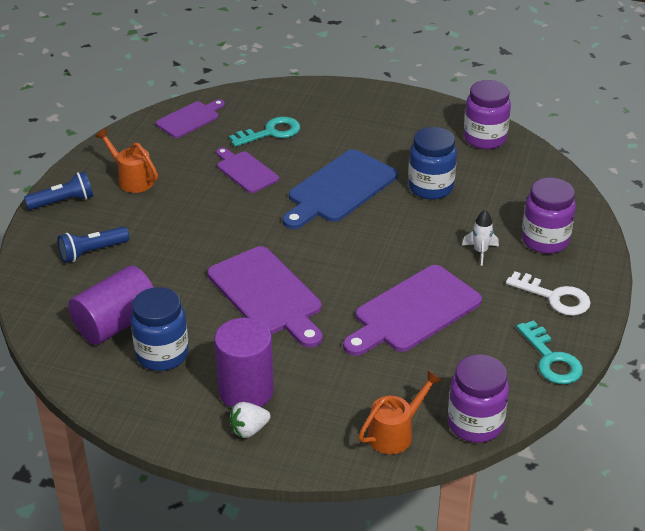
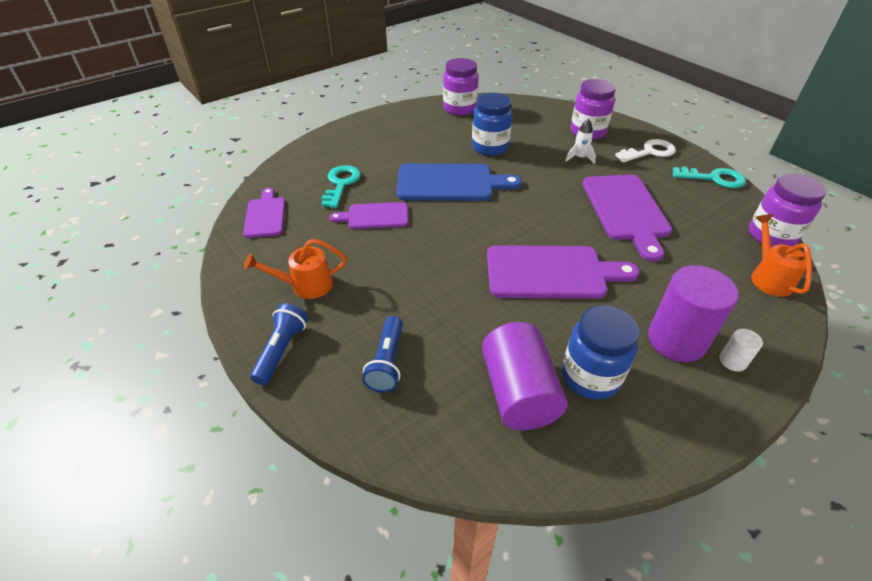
camera: 55 degrees left, 5 degrees up
(249, 430) = (732, 361): white strawberry -> white cylinder
(339, 189) = (450, 183): blue cutting board -> blue cutting board turned 75 degrees counterclockwise

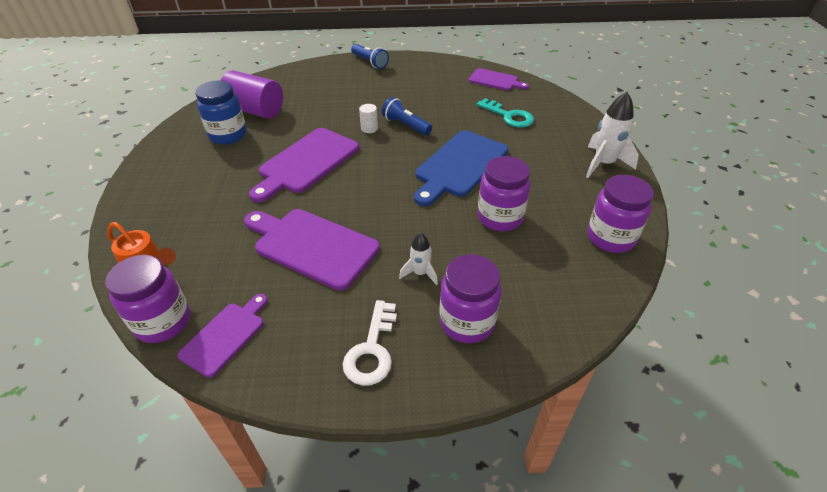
camera: 125 degrees right, 0 degrees up
(305, 285) = (409, 78): orange watering can -> none
(374, 216) = (451, 117): purple cutting board -> purple cutting board (225, 335)
(376, 125) = (603, 164): none -> white rocket
(387, 362) = (324, 84): blue flashlight -> blue flashlight (405, 125)
(490, 147) = (500, 217): blue jar -> purple jar
(676, 340) = (194, 179): purple cylinder -> none
(714, 178) = (267, 366): turquoise key -> none
(732, 361) = (152, 190): white cylinder -> white cylinder (369, 128)

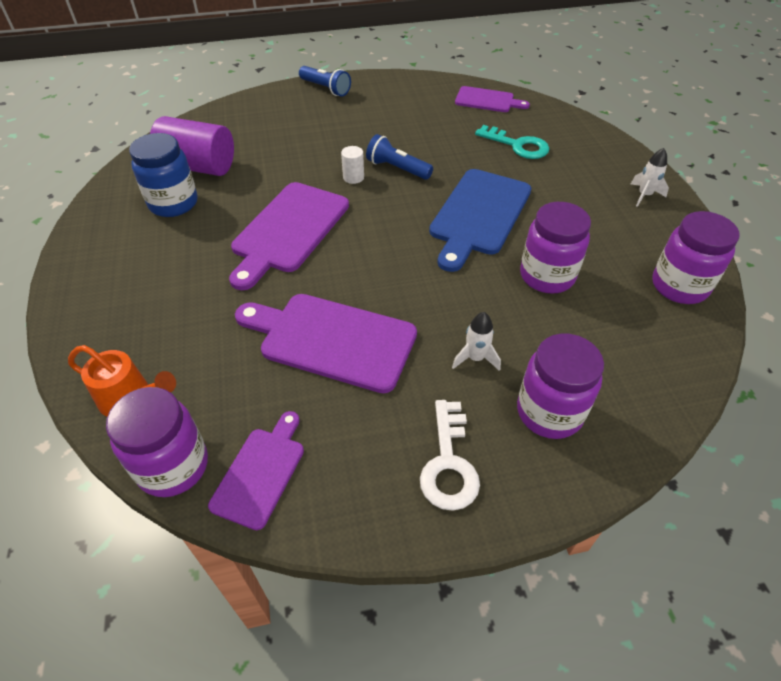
camera: 10 degrees left, 5 degrees up
(603, 164) = (644, 195): white rocket -> white rocket, size x0.58

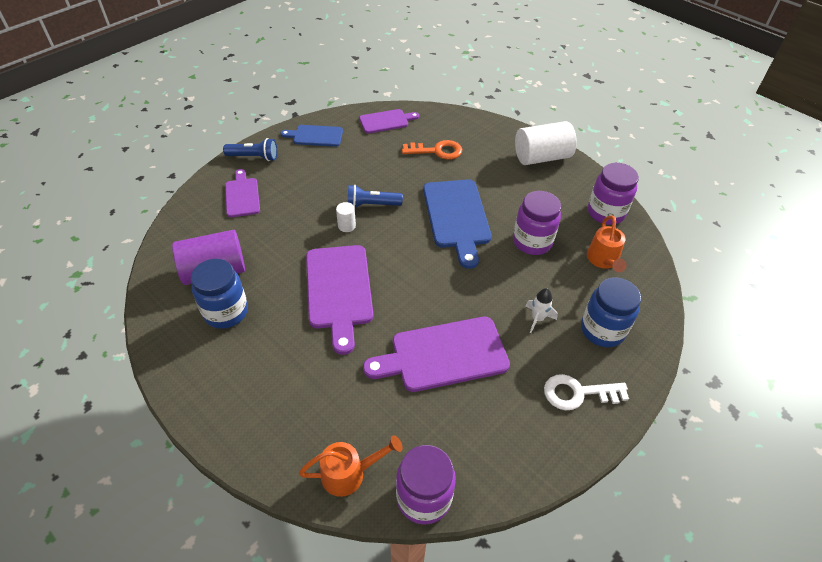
camera: 35 degrees left, 0 degrees up
(260, 472) = (480, 466): purple cutting board -> purple cutting board (242, 195)
(401, 90) = (315, 136): none -> blue cutting board
(448, 464) = (577, 393): white key -> white key turned 120 degrees clockwise
(518, 145) = (437, 151): turquoise key -> orange key
(549, 412) = (602, 330): purple jar -> blue jar
(625, 336) = (603, 260): none -> orange watering can
(644, 195) = (541, 157): white rocket -> white cylinder

